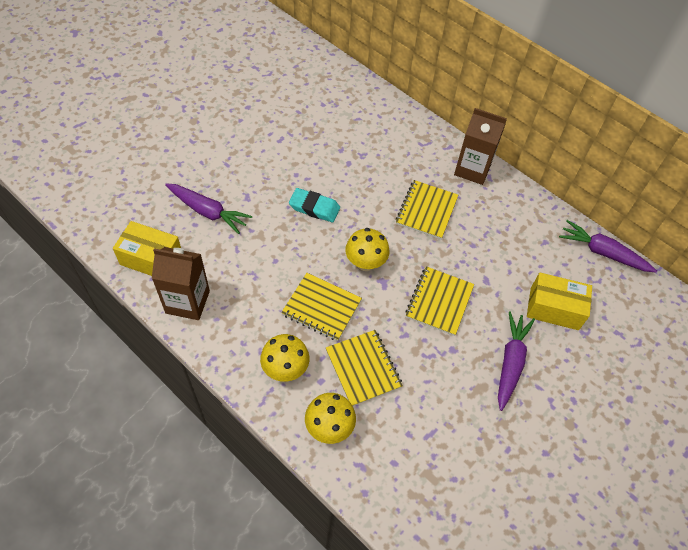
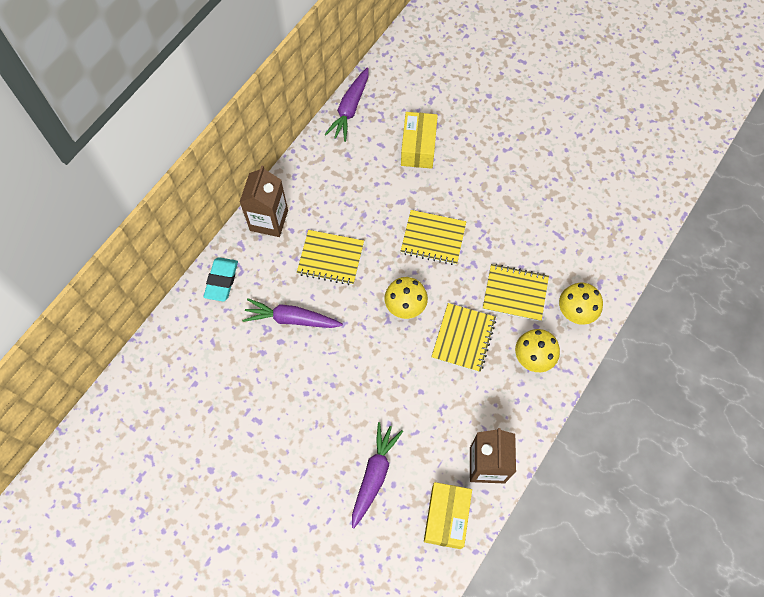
camera: 95 degrees left, 10 degrees up
(314, 208) = (347, 366): turquoise eraser -> turquoise eraser (221, 281)
(363, 368) = (515, 293): yellow notebook -> yellow notebook turned 45 degrees clockwise
(510, 362) = (479, 179): purple carrot -> purple carrot (291, 319)

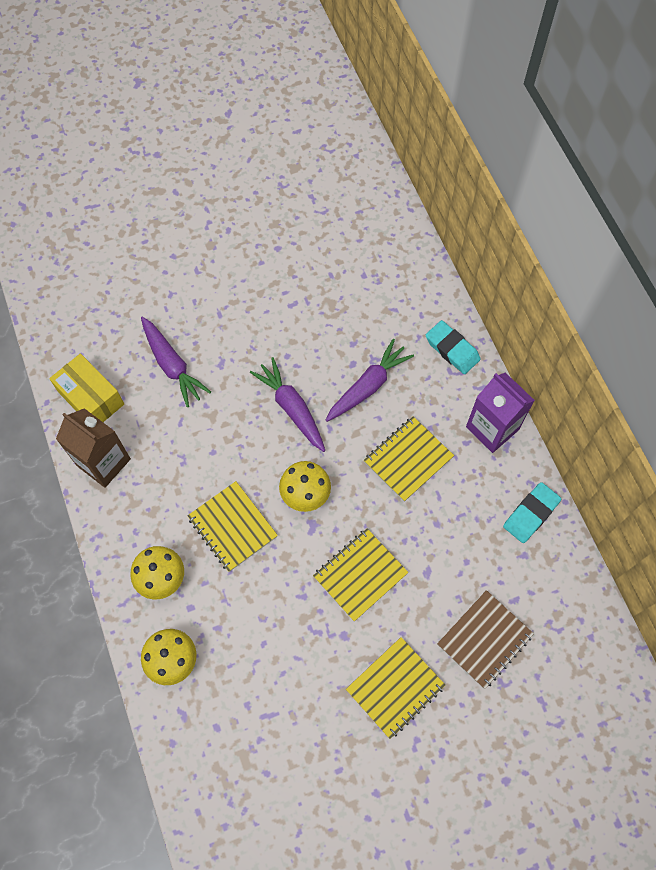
camera: 125 degrees right, 0 degrees up
(269, 220) = (492, 428): brown carton -> purple carton
(316, 165) = (530, 514): none -> turquoise eraser
(350, 109) = (585, 597): purple carrot -> purple carrot (291, 408)
(418, 147) = (484, 639): yellow box -> brown notebook
(515, 293) = (239, 614): yellow notebook -> yellow notebook (395, 688)

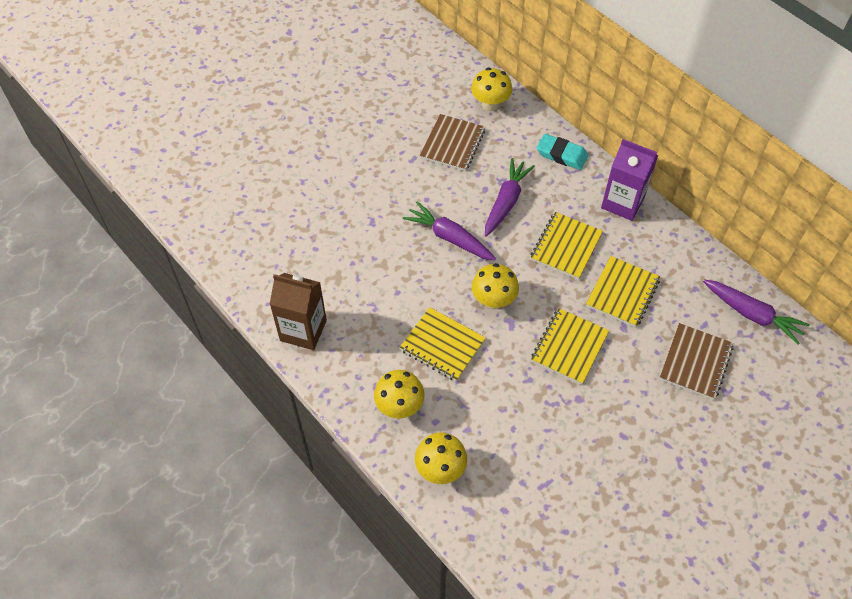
camera: 20 degrees left, 10 degrees down
(91, 398) = (268, 283): yellow box -> none
(172, 365) = (330, 236): purple carrot -> purple carrot (752, 314)
(342, 300) = (452, 144): none -> brown notebook
(395, 688) = (641, 424): yellow notebook -> yellow notebook (622, 293)
(402, 265) = (490, 104): none -> yellow mushroom
(530, 514) = (685, 256): turquoise eraser -> none

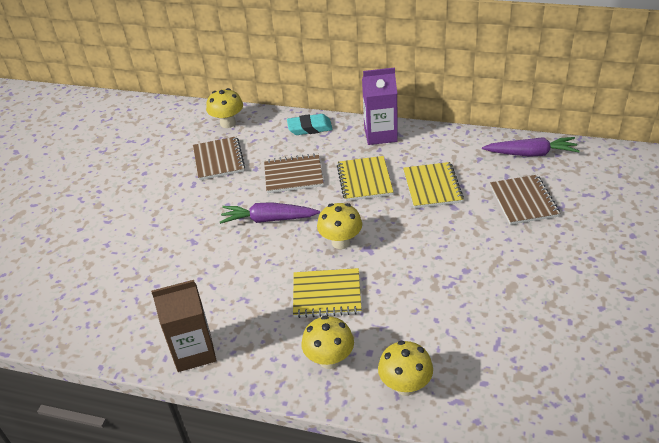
camera: 30 degrees left, 15 degrees down
(506, 202) = (293, 175): purple carrot -> brown notebook
(569, 347) = (427, 241): yellow notebook -> none

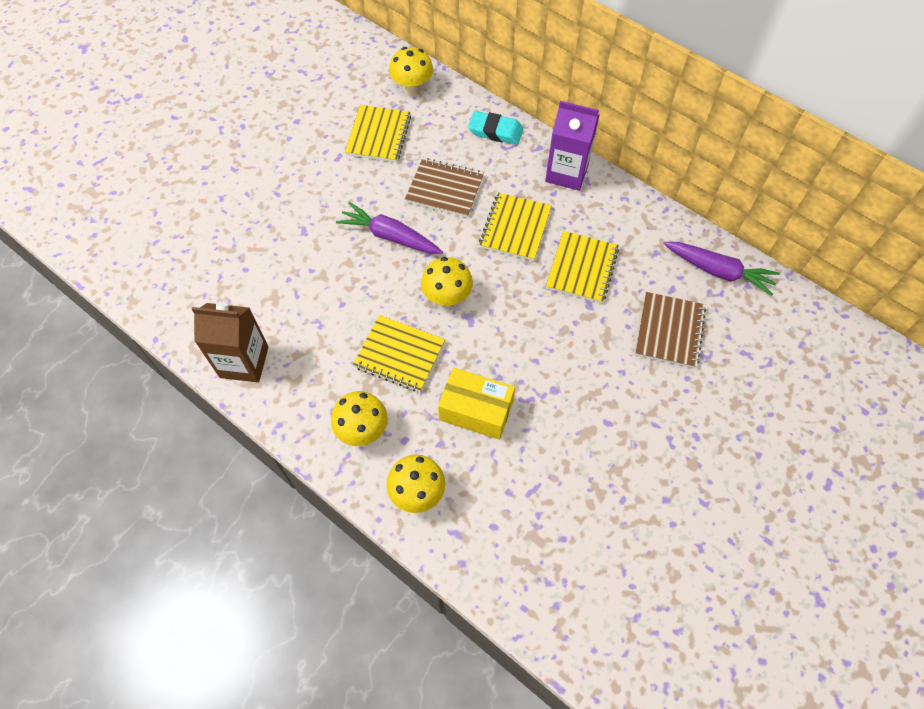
camera: 20 degrees right, 20 degrees up
(219, 160) = (378, 135): brown notebook -> yellow notebook
(414, 308) = (476, 410): none -> yellow box

